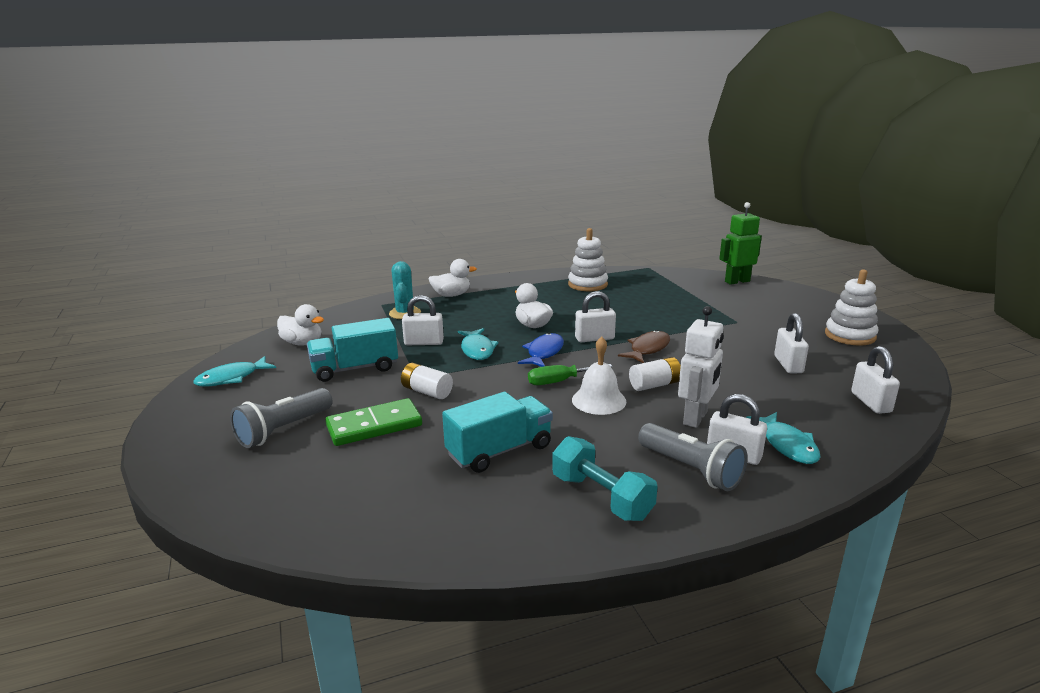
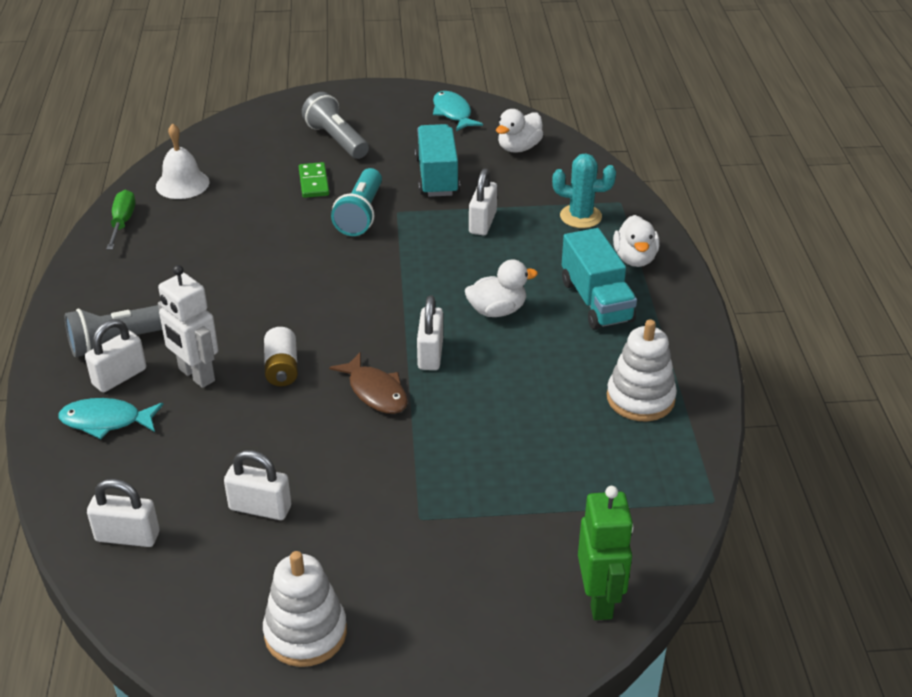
camera: 105 degrees right, 15 degrees up
(374, 426) = (314, 182): green domino -> green domino, size x0.66
(427, 392) = (361, 214): white battery -> turquoise flashlight
(477, 349) = (444, 257): turquoise fish -> none
(499, 451) = (227, 241): turquoise truck -> turquoise truck (596, 301)
(544, 353) = (410, 304): blue fish -> none
(560, 381) = (331, 301): green screwdriver -> green screwdriver (122, 222)
(599, 400) = (275, 318): white bell -> white bell (182, 184)
(601, 497) = (124, 281): turquoise dumbbell -> none

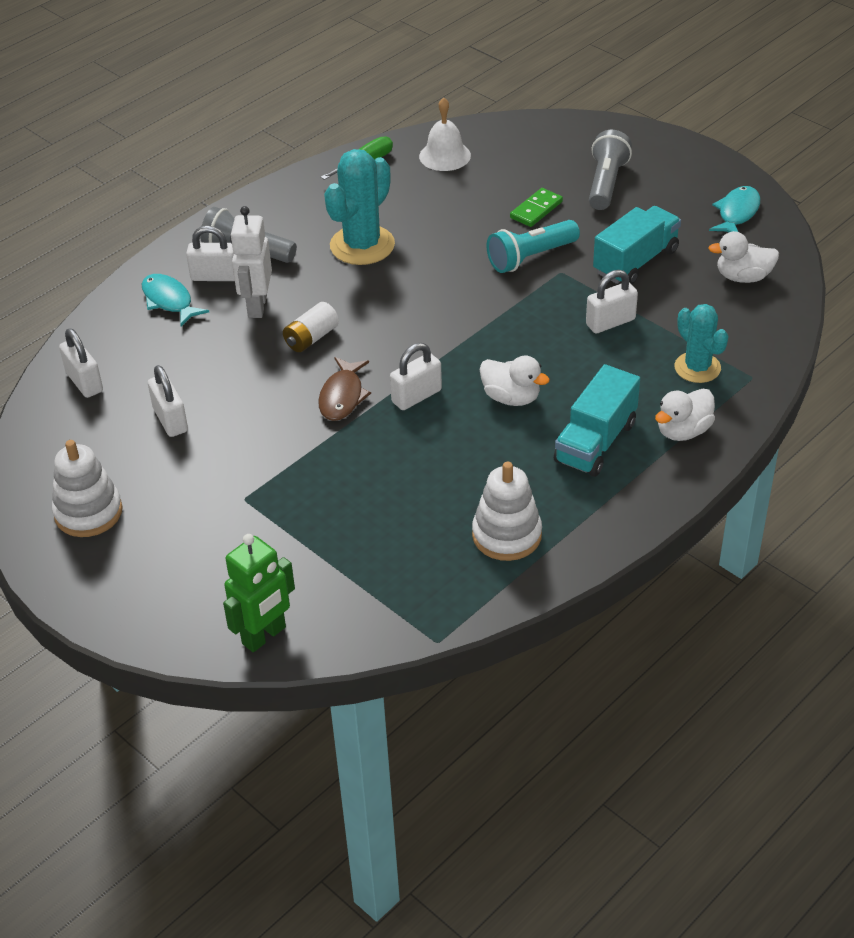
camera: 50 degrees right, 5 degrees up
(216, 280) = (362, 245): none -> turquoise cactus

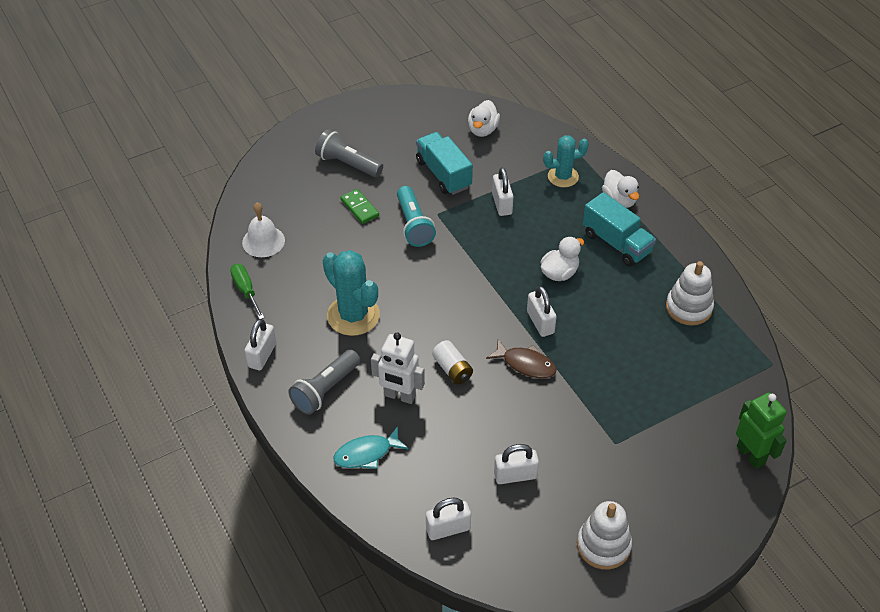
camera: 75 degrees left, 5 degrees up
(215, 276) = (348, 417): white padlock -> white padlock (262, 355)
(737, 213) = (415, 112): turquoise fish -> none

